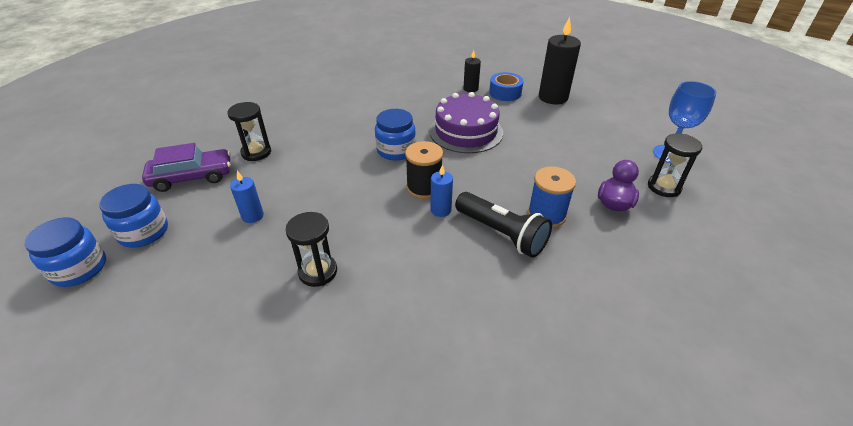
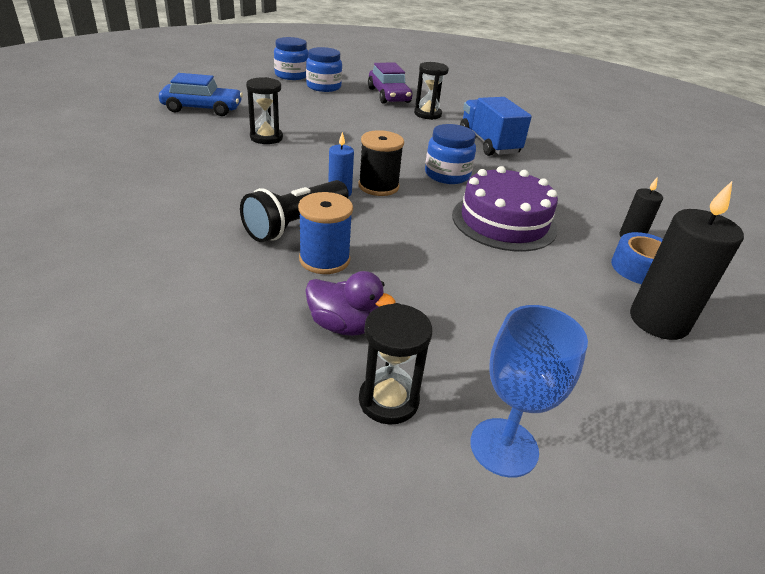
camera: 85 degrees right, 5 degrees down
(207, 356) = (202, 108): none -> blue car
(252, 216) = (338, 115): blue candle -> none
(330, 124) = (488, 143): none -> blue truck

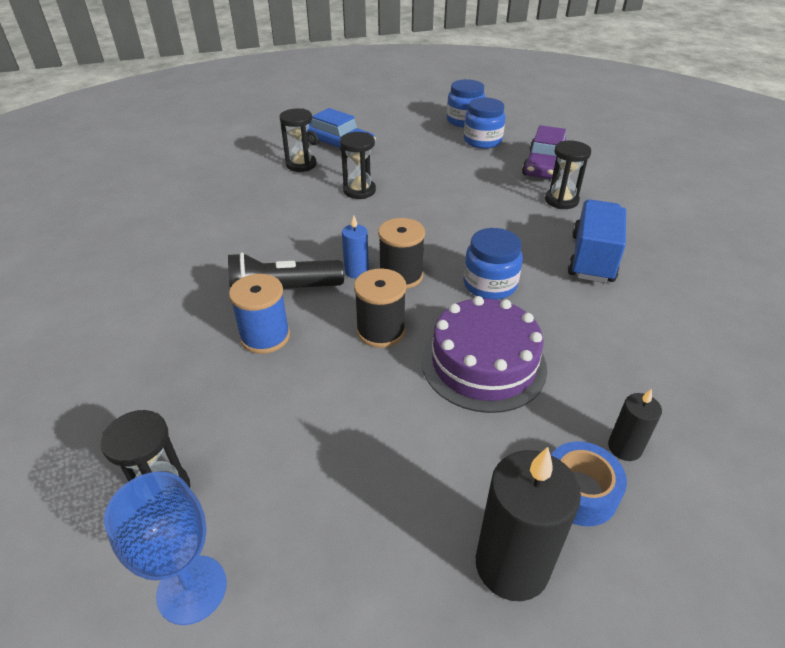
camera: 40 degrees right, 5 degrees up
(183, 129) = (301, 165): none -> black hourglass
(344, 325) = (208, 407): purple duck -> none
(411, 225) = (381, 331): none -> black spool

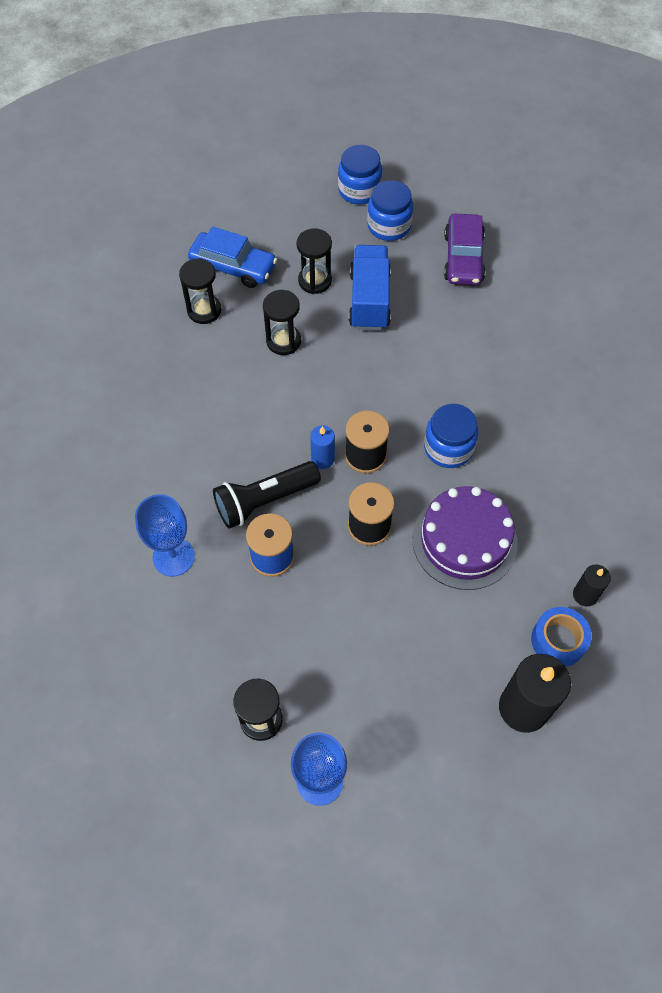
camera: 15 degrees left, 20 degrees up
(166, 318) = (173, 557): none -> blue goblet
(561, 200) = (491, 313): black hourglass -> black hourglass (315, 281)
(592, 258) = (533, 392): blue truck -> blue truck (369, 300)

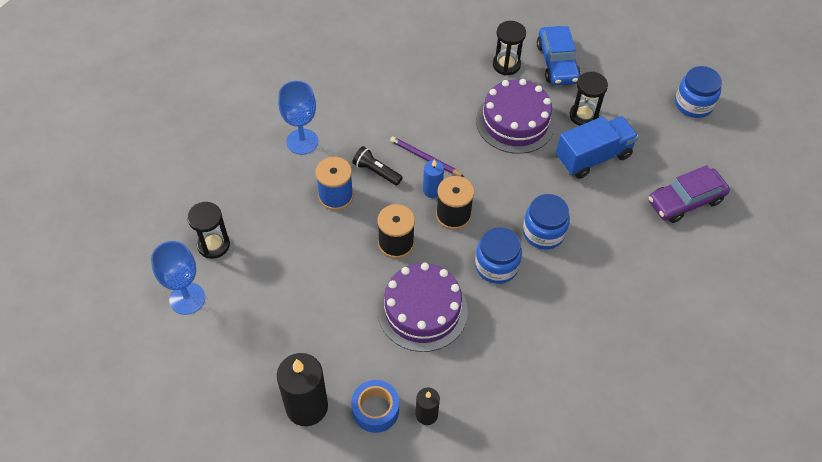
camera: 60 degrees right, 5 degrees down
(264, 501) = (376, 171): black flashlight -> black flashlight, size x0.61
(277, 445) = (425, 158): none -> purple pencil
(283, 341) = (515, 122): black hourglass -> purple cake
(389, 226) = (675, 138): blue jar -> blue jar (543, 232)

